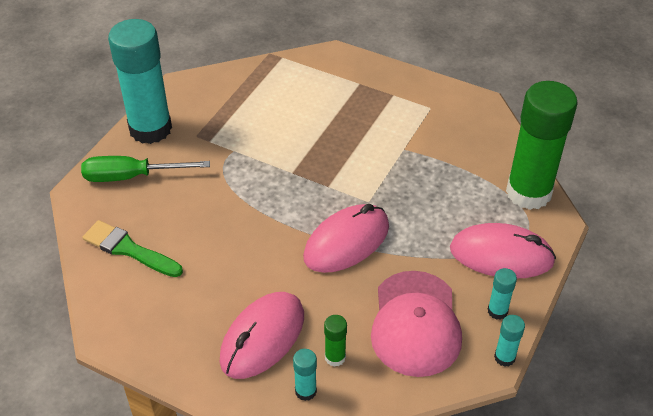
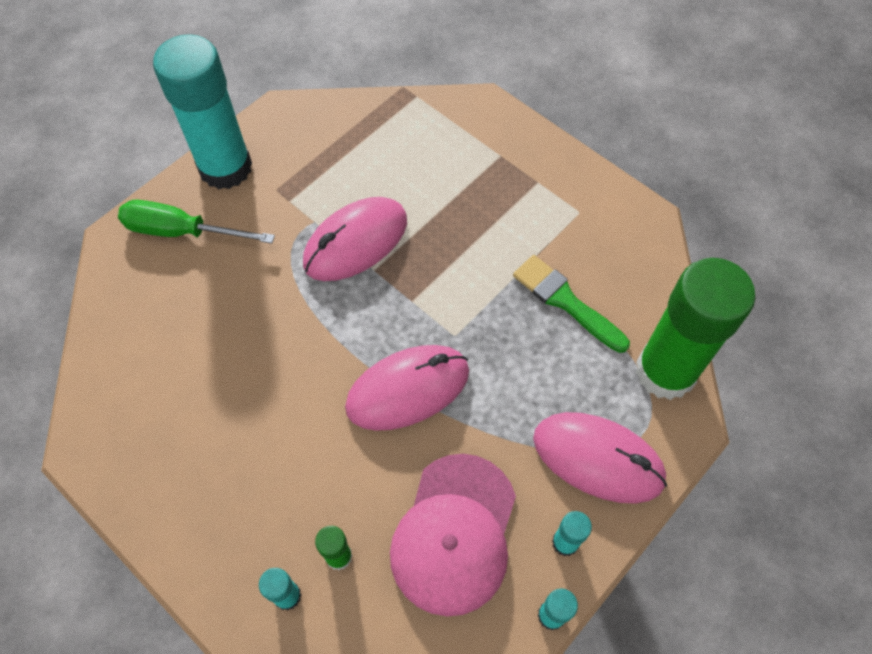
camera: 15 degrees right, 15 degrees up
(129, 249) = (146, 335): green brush -> green brush (565, 301)
(262, 338) = (261, 504): pink mouse -> pink mouse (356, 242)

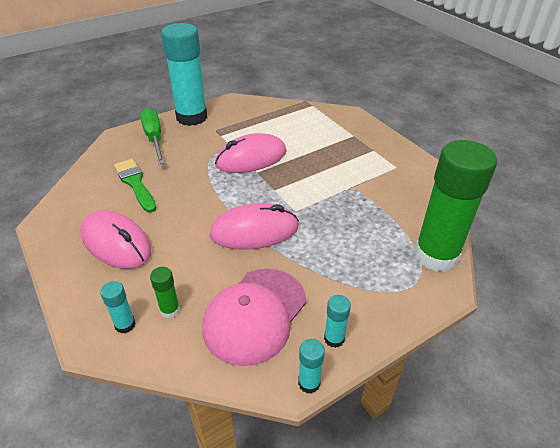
camera: 15 degrees right, 20 degrees down
(182, 232) = (154, 138): green screwdriver -> green screwdriver turned 45 degrees clockwise
(565, 301) = (374, 207): green brush -> green brush (135, 183)
(598, 459) = (373, 294): pink mouse -> pink mouse (116, 243)

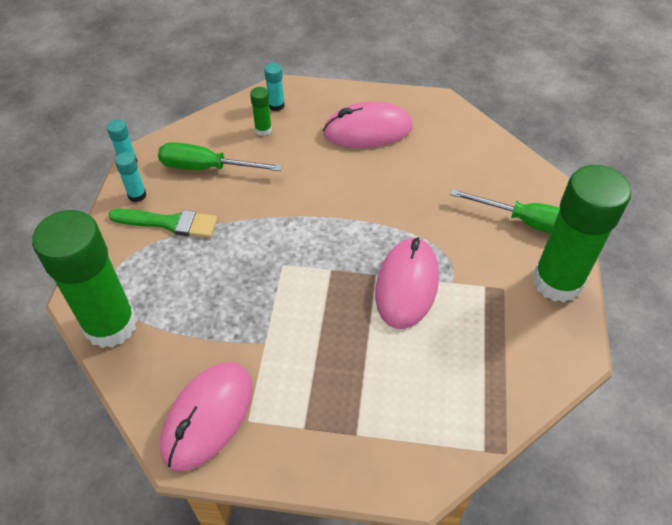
camera: 130 degrees right, 10 degrees up
(135, 183) = (446, 173): green brush -> green brush (169, 223)
(192, 117) = (557, 281): turquoise glue stick -> green glue stick
(254, 231) = (289, 218): pink mouse -> pink mouse (208, 417)
(255, 315) = (206, 168): pink cap -> green screwdriver

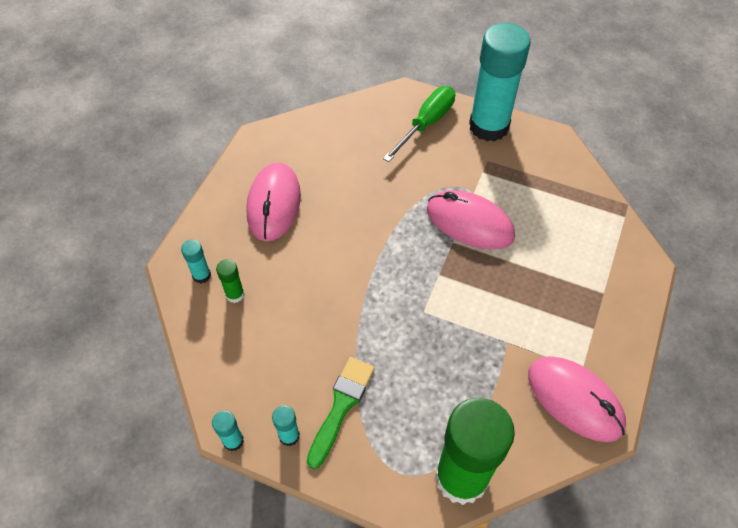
camera: 75 degrees left, 5 degrees up
(206, 168) = (272, 359): green screwdriver -> none
(557, 281) = (489, 126): green glue stick -> turquoise glue stick

